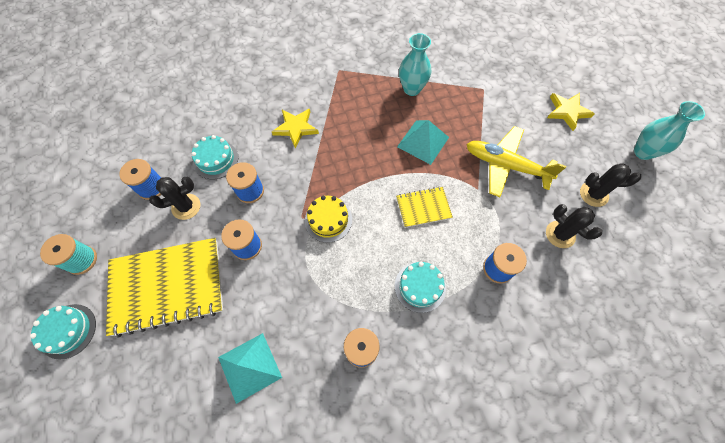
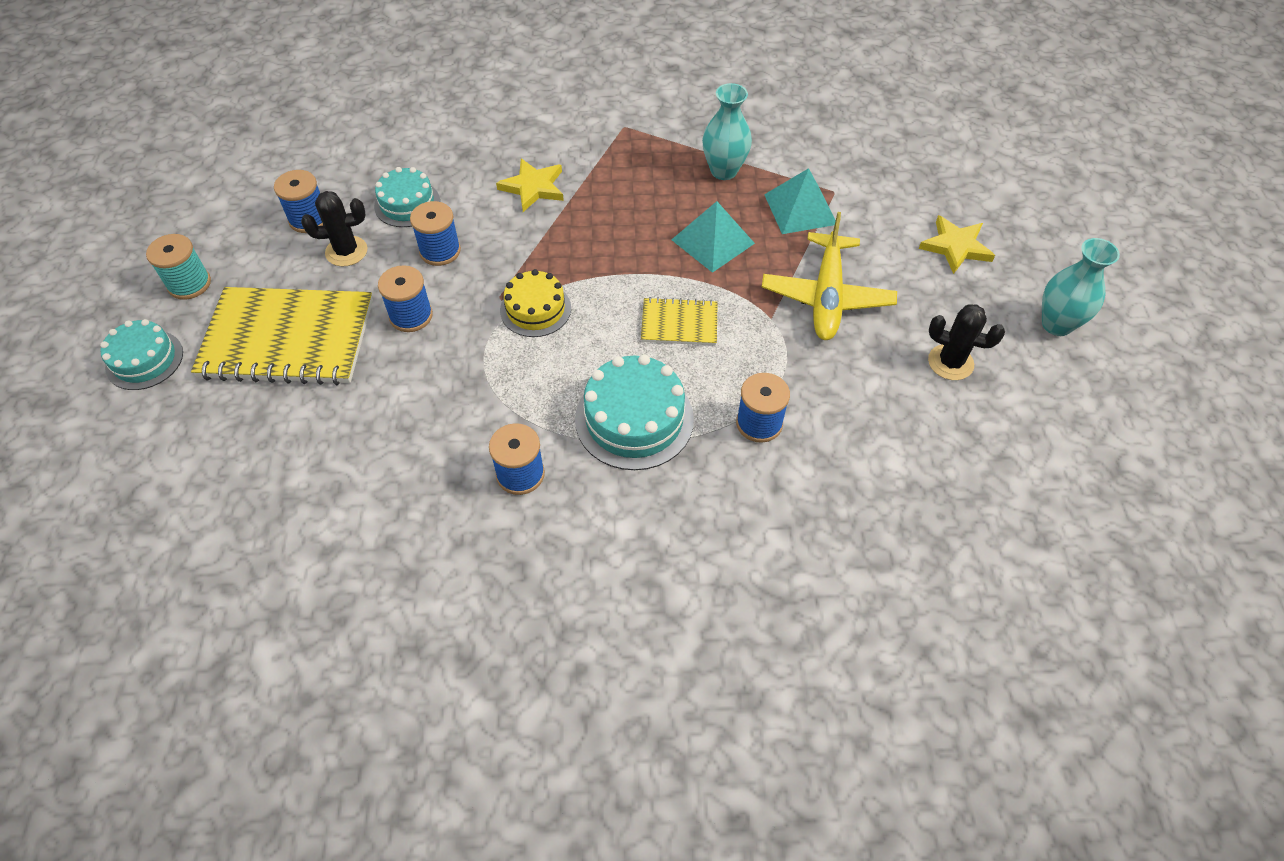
camera: 15 degrees right, 10 degrees down
(249, 367) = (361, 456): turquoise pyramid -> turquoise pyramid (800, 209)
(420, 287) = (634, 419): turquoise cake -> turquoise cake, size x1.54
(505, 165) = (826, 297): yellow plane -> yellow plane turned 120 degrees counterclockwise
(560, 234) = (874, 402): black cactus -> none

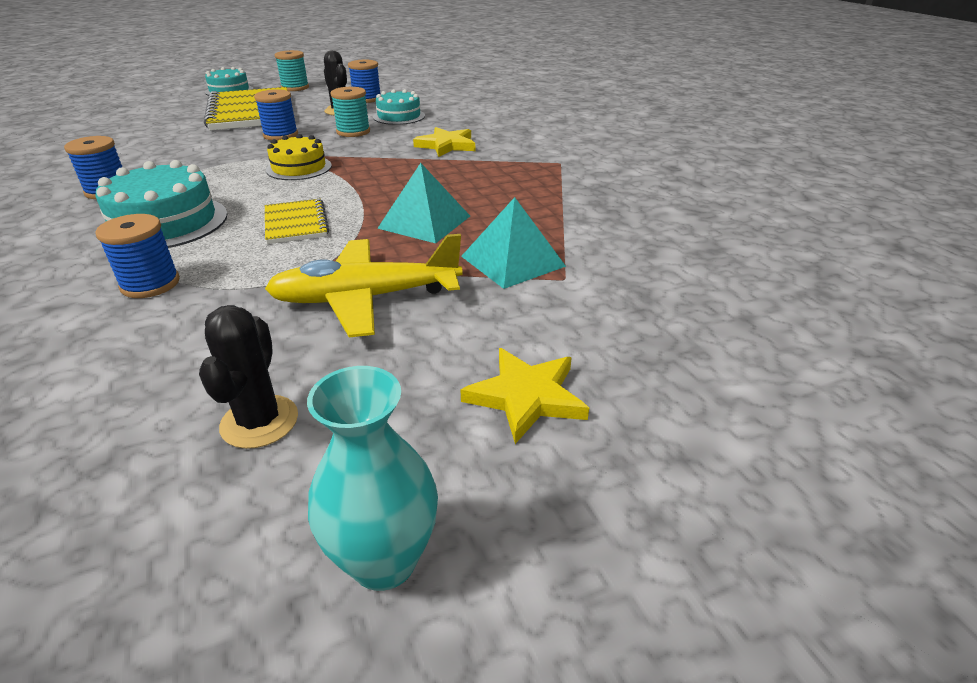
camera: 70 degrees right, 20 degrees down
(440, 251) = (353, 132): blue spool -> turquoise spool
(723, 171) = (539, 212): turquoise vase -> none

